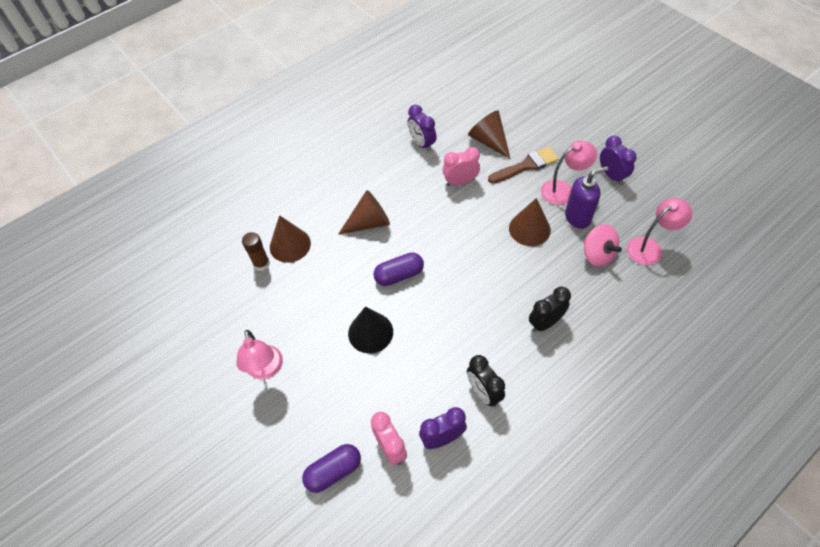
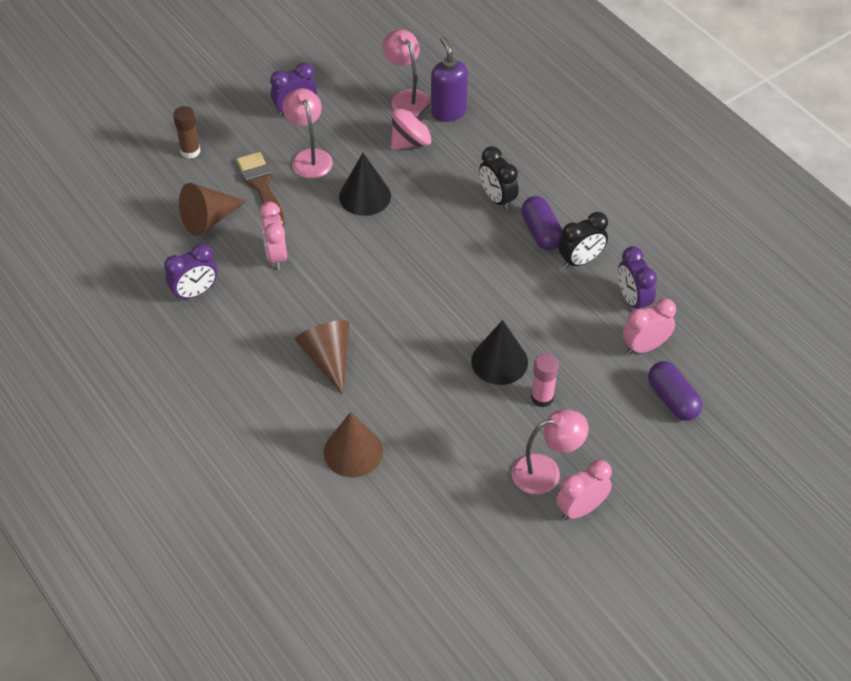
camera: 90 degrees left, 5 degrees down
(230, 396) = (581, 509): none -> pink clock
(261, 264) = (381, 485): brown glue stick -> brown glue stick (190, 151)
(335, 365) = (542, 398): none -> pink glue stick
(399, 275) = (418, 329): purple capsule -> purple capsule (541, 232)
(529, 229) = (365, 196): brown cone -> black cone
(578, 217) = (355, 150): purple soap dispenser -> purple soap dispenser (448, 112)

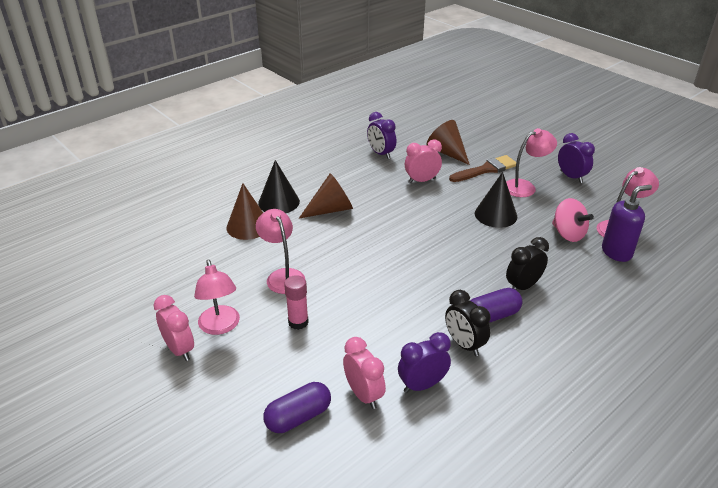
camera: 85 degrees right, 15 degrees down
(190, 151) = (507, 140): brown glue stick -> none
(461, 412) = (282, 276): none -> pink lamp
(499, 361) = (336, 295): black cone -> black cone (279, 202)

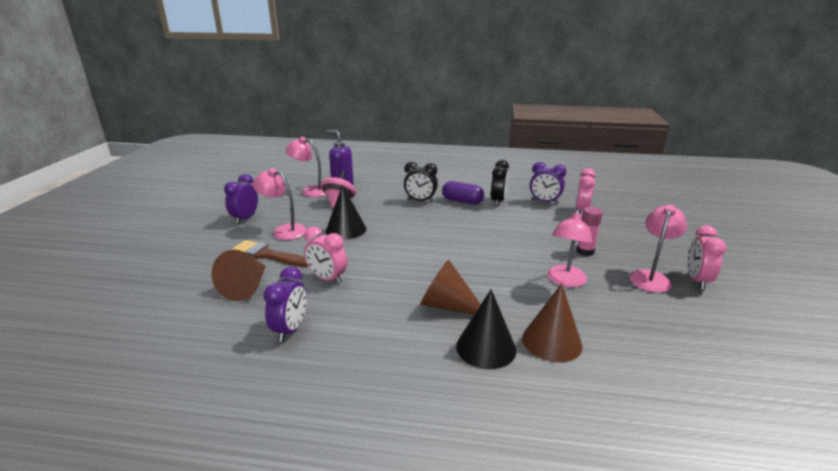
camera: 130 degrees left, 10 degrees down
(298, 417) = (629, 221): purple capsule -> none

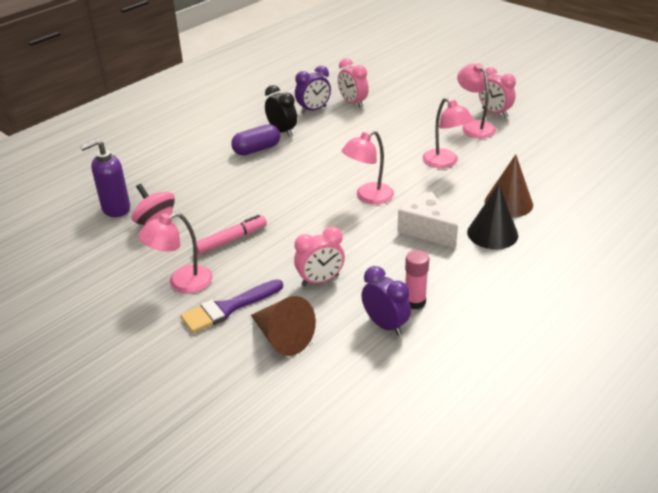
camera: 55 degrees left, 10 degrees up
(245, 218) = (110, 305): purple clock -> none
(267, 255) = (228, 308): brown brush -> purple brush
(311, 191) = (94, 235): pink lamp -> pink lamp (368, 197)
(346, 229) = (231, 240): black cone -> pink marker
(420, 201) = (223, 172): black clock -> none
(447, 305) = (426, 229): brown cone -> white cheese
(585, 251) = (414, 134): pink glue stick -> pink glue stick (414, 302)

